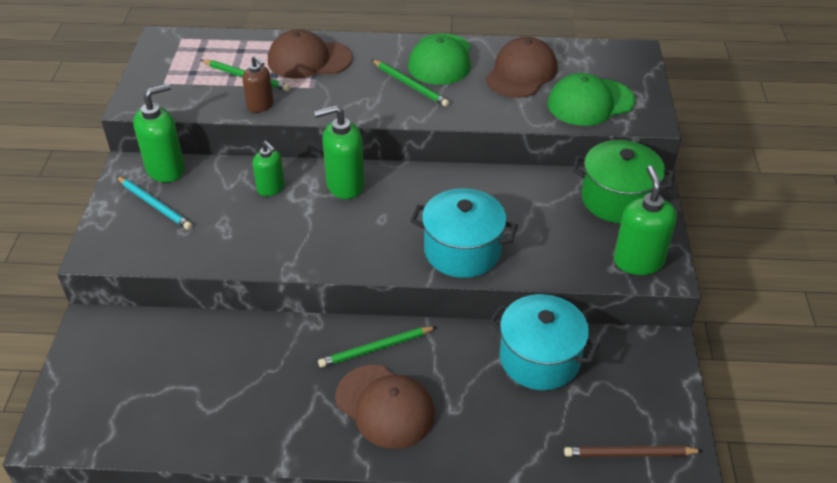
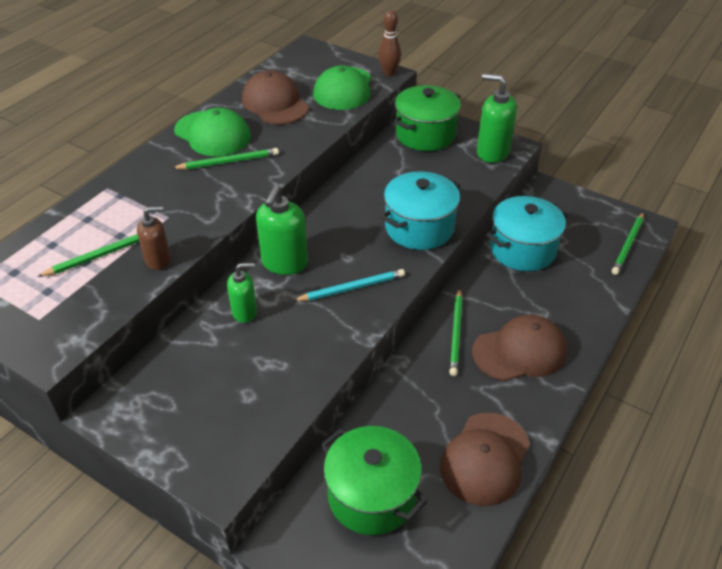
camera: 60 degrees left, 0 degrees up
(155, 205) = (189, 408): turquoise pencil -> turquoise pencil (351, 288)
(157, 361) = (372, 495): none -> green pot
(166, 169) = (141, 381): green soap dispenser -> none
(309, 59) = (123, 205): brown cap -> brown cap (485, 459)
(629, 454) = (628, 245): brown pencil -> green pencil
(652, 120) = (389, 73): none -> brown bowling pin

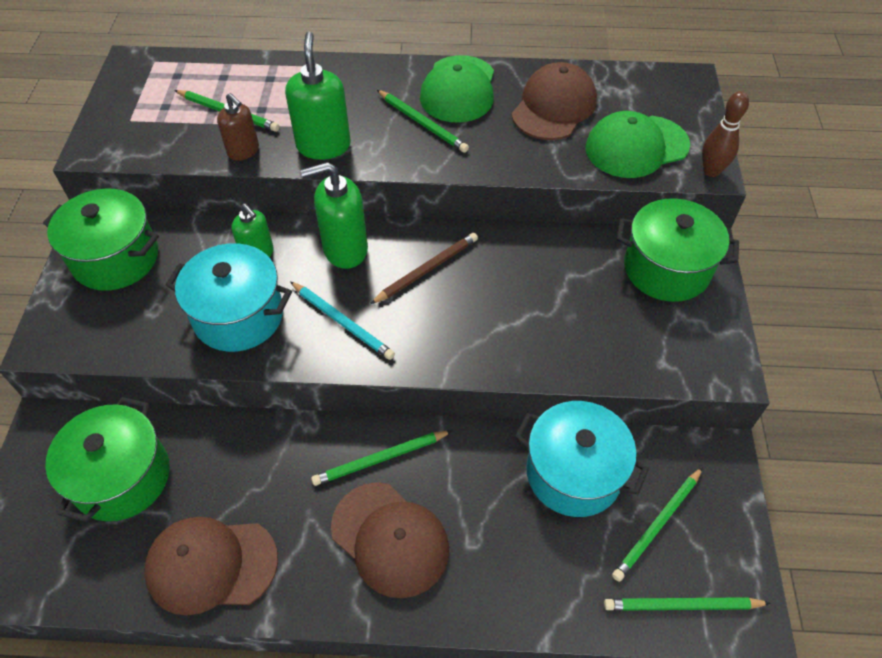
camera: 60 degrees right, 10 degrees up
(165, 405) = (116, 258): none -> green pot
(340, 230) = (427, 270): none -> brown pencil
(419, 228) = (483, 339): turquoise pot -> turquoise pot (238, 316)
(492, 152) = (693, 353): green soap dispenser -> green soap dispenser (323, 145)
(575, 232) = (657, 525): none -> green pencil

